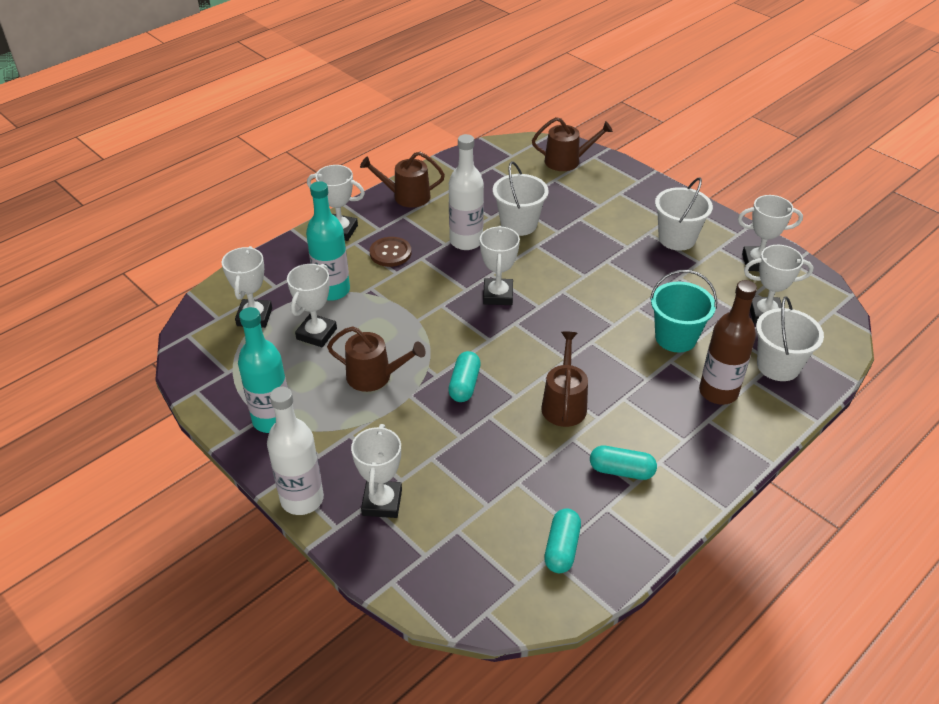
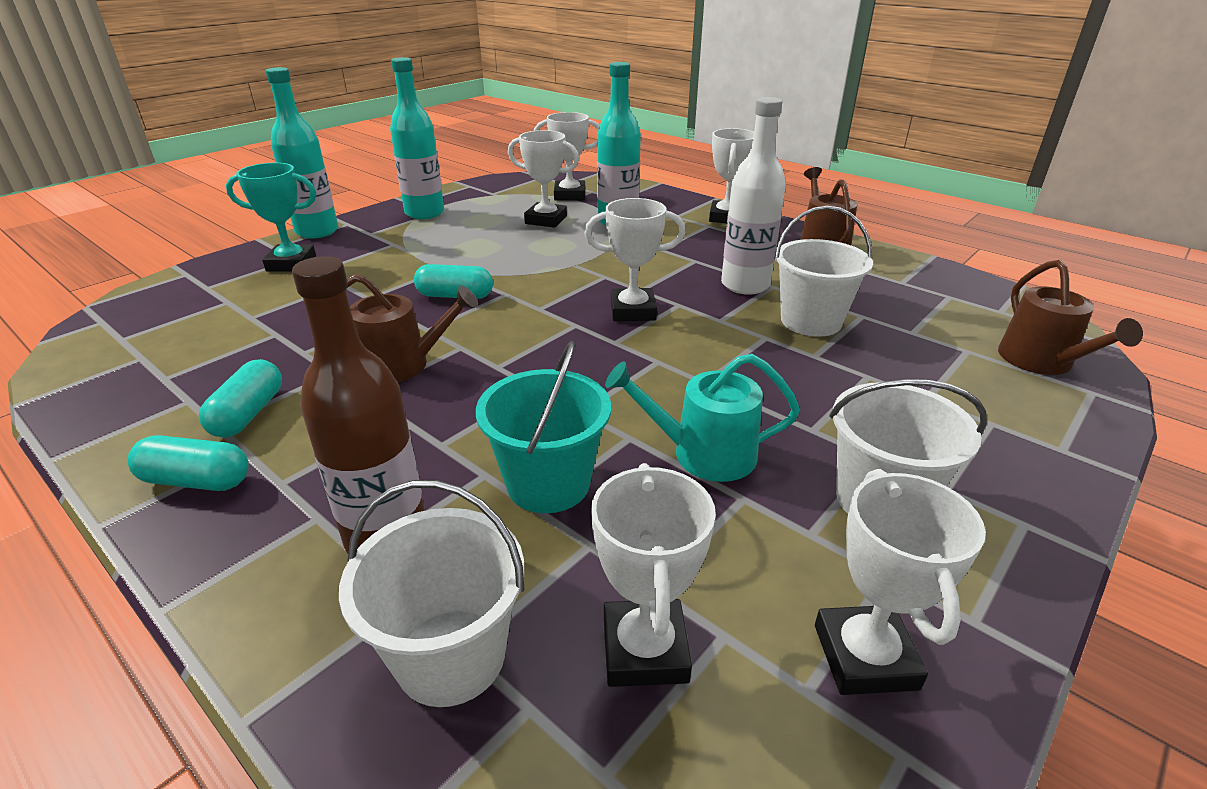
camera: 85 degrees right, 10 degrees down
(302, 499) = (317, 231): white bottle -> turquoise bottle
(374, 376) = (477, 249): brown watering can -> none
(382, 502) = (291, 263): white trophy -> turquoise trophy
(390, 253) = (697, 243): brown button -> none
(561, 548) = (148, 365): turquoise capsule -> turquoise capsule (197, 480)
(649, 284) = (703, 454): none -> turquoise watering can

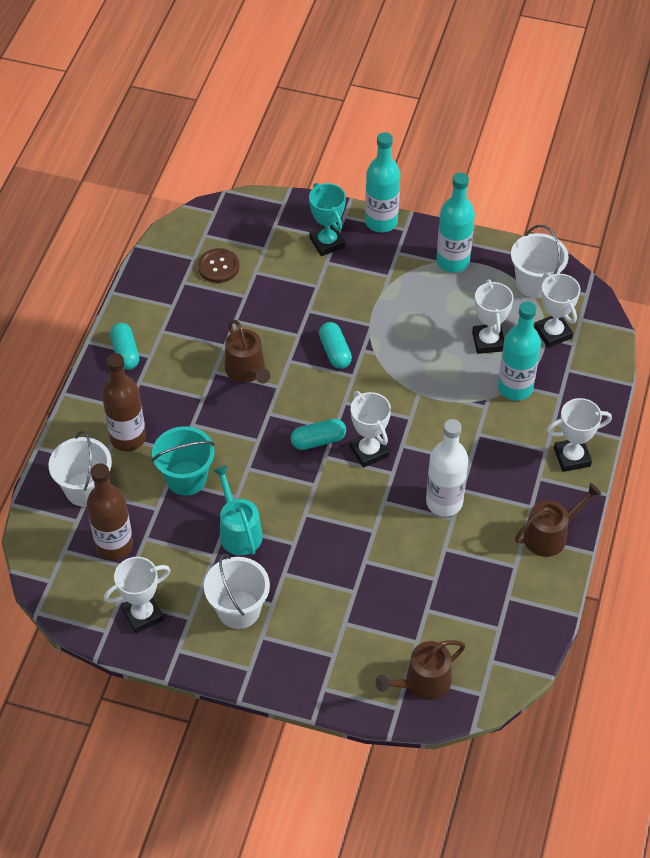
camera: 65 degrees right, 20 degrees up
(193, 341) = (218, 267): none -> brown button
(248, 414) = (175, 336): turquoise capsule -> turquoise capsule (318, 440)
(644, 649) = (114, 545): white trophy -> brown bottle
(811, 321) = (409, 551): white bucket -> white bucket (535, 283)

